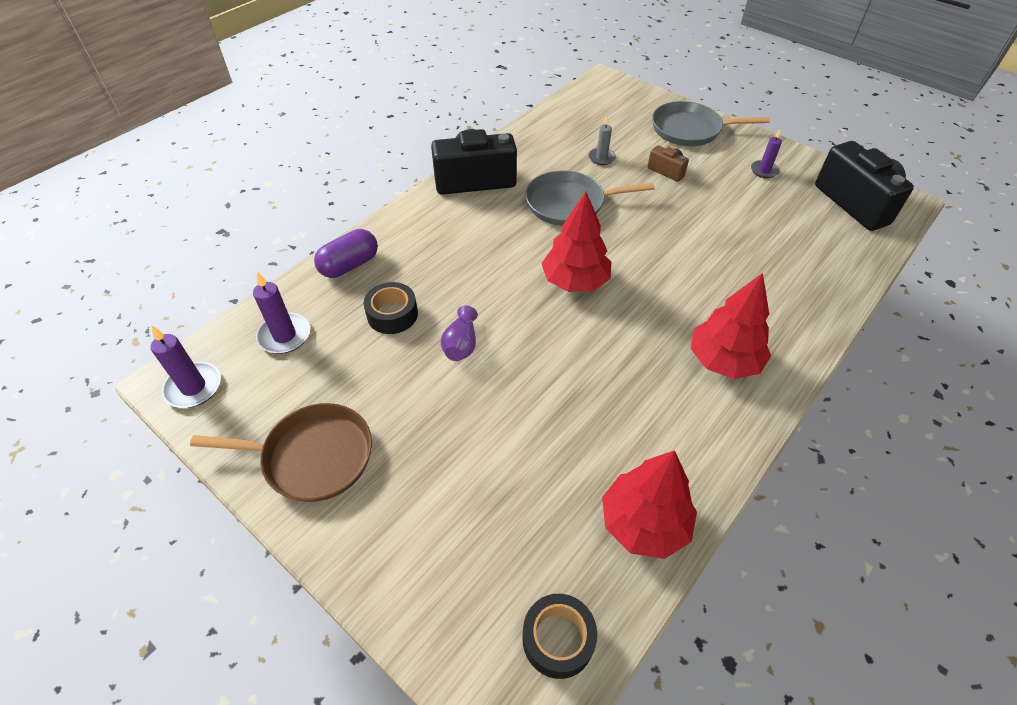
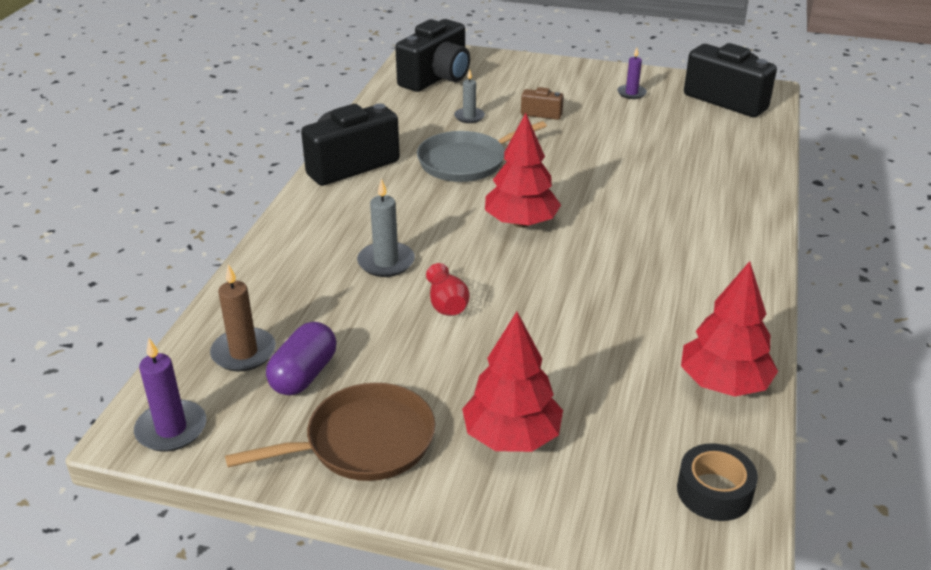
camera: 25 degrees left, 15 degrees down
(284, 335) = (243, 352): purple candle -> brown candle
(349, 265) = (268, 272): purple capsule -> purple capsule (304, 375)
(392, 314) = (352, 300): black tape -> none
(441, 285) = (386, 262): none -> grey candle
(461, 344) = (447, 304): purple vase -> red vase
(599, 110) = (437, 78): none -> black camera
(690, 129) = (538, 75): grey pan -> none
(723, 360) = (702, 245): red tree -> red tree (511, 436)

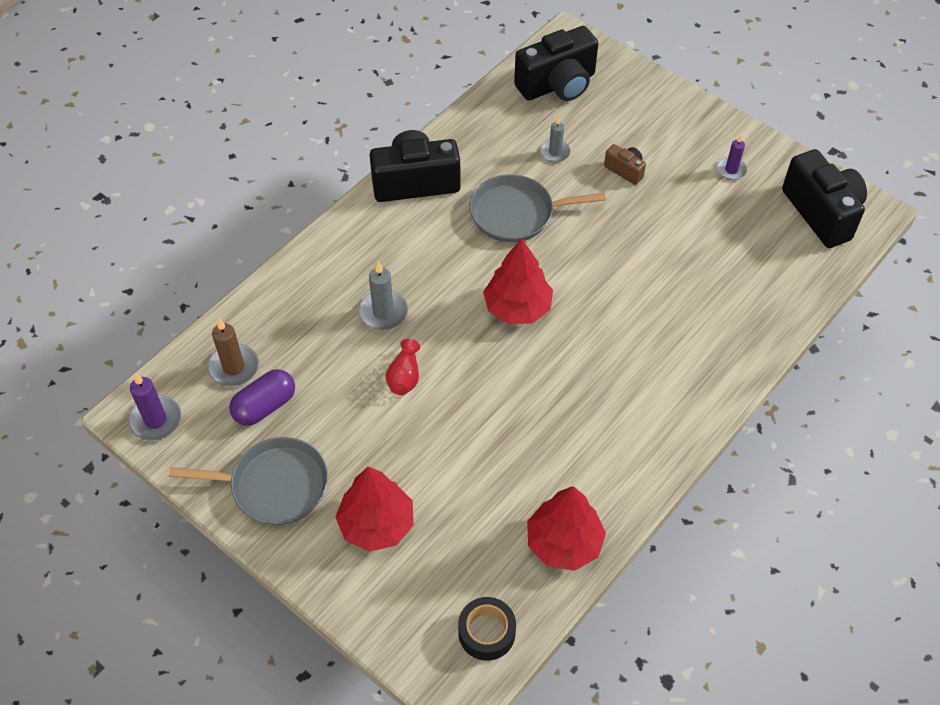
camera: 25 degrees right, 20 degrees up
(364, 442) = (274, 485): brown pan -> grey pan

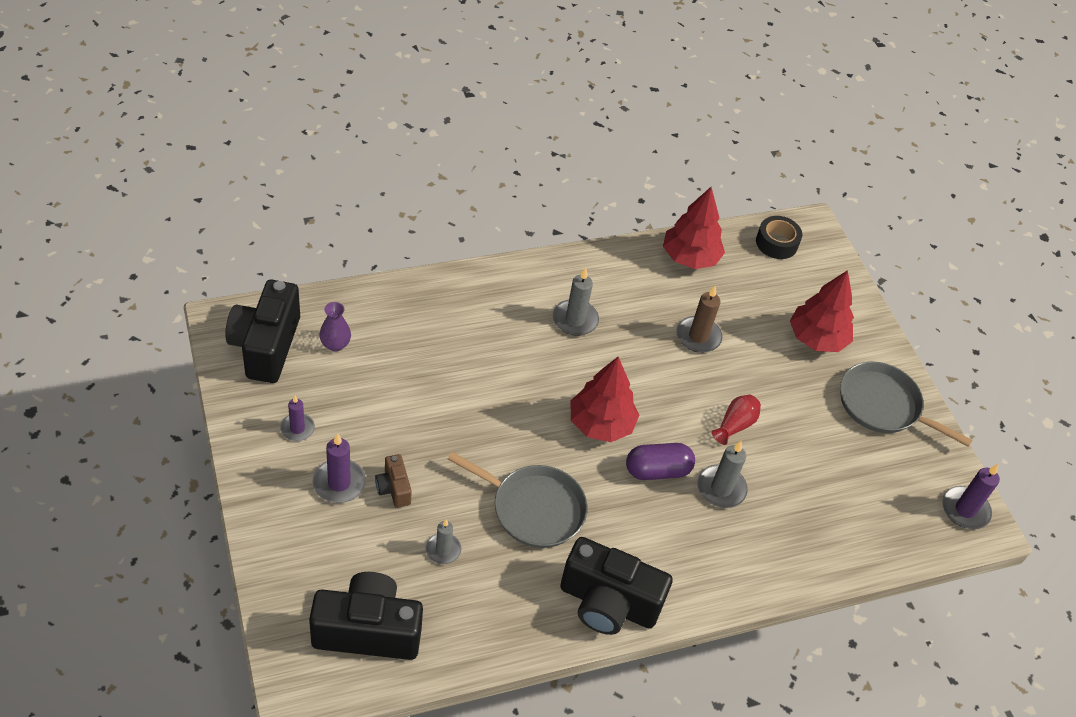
camera: 155 degrees left, 5 degrees down
(234, 367) = (880, 516): brown candle -> brown candle (698, 336)
(265, 406) = (865, 468): purple capsule -> purple capsule (657, 470)
(615, 392) = (575, 320): none -> grey candle
(664, 153) = (339, 483): none -> purple candle
(777, 245) = (335, 344): none -> purple vase

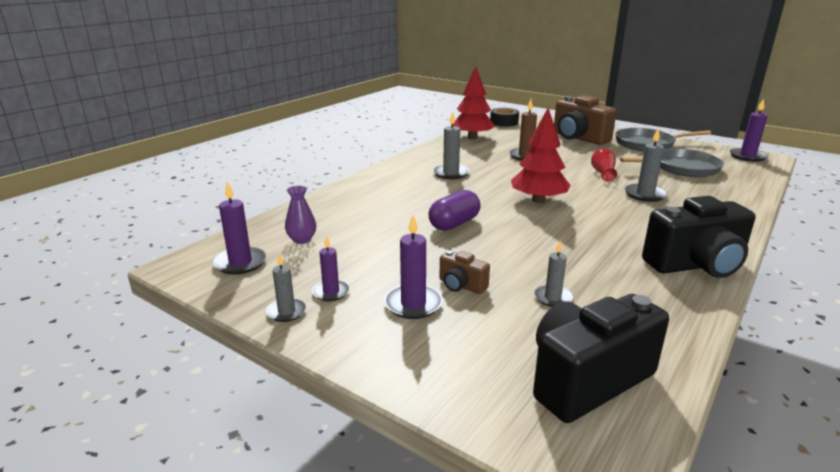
camera: 30 degrees left, 25 degrees down
(251, 429) = (286, 312): none -> grey candle
(266, 346) = (240, 263): black camera -> purple candle
(534, 508) = (570, 248): grey pan -> grey pan (682, 168)
(657, 470) = (602, 203): purple capsule -> purple capsule (454, 224)
(816, 339) = (578, 138): red tree -> brown camera

